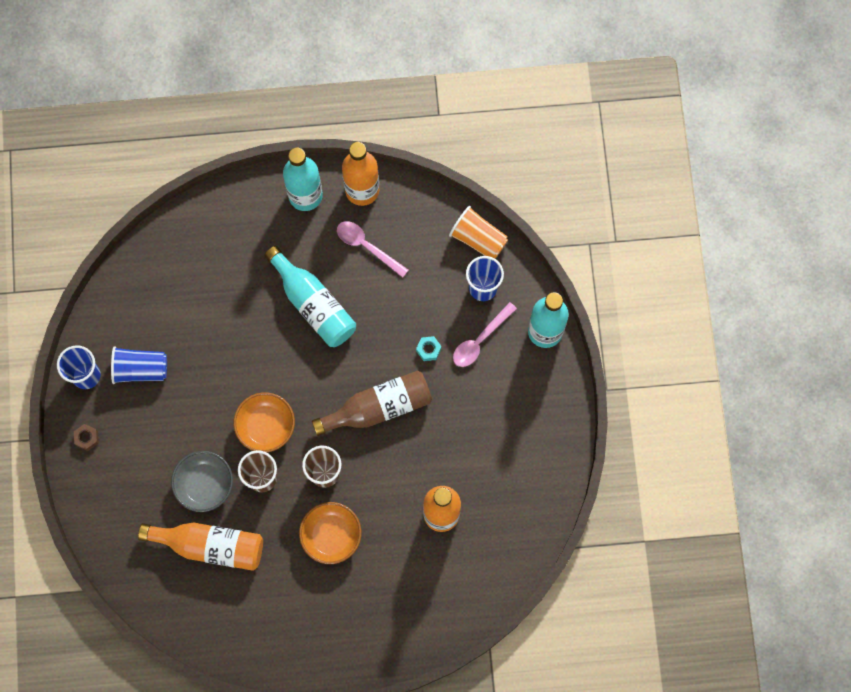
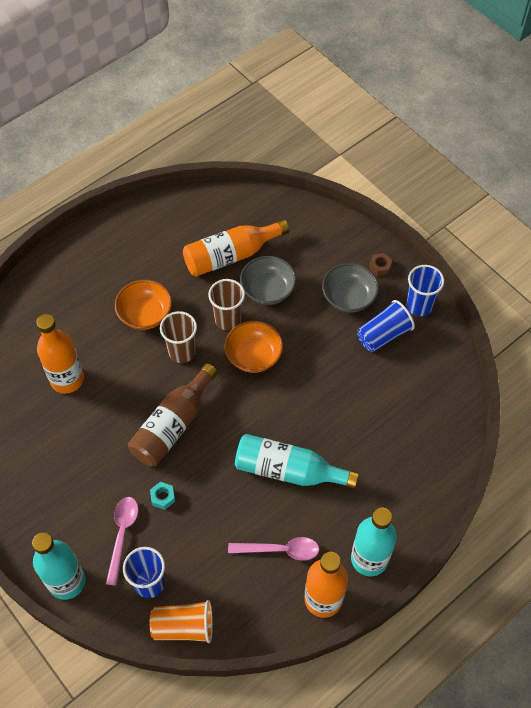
camera: 145 degrees right, 15 degrees down
(140, 426) = (348, 297): none -> grey bowl

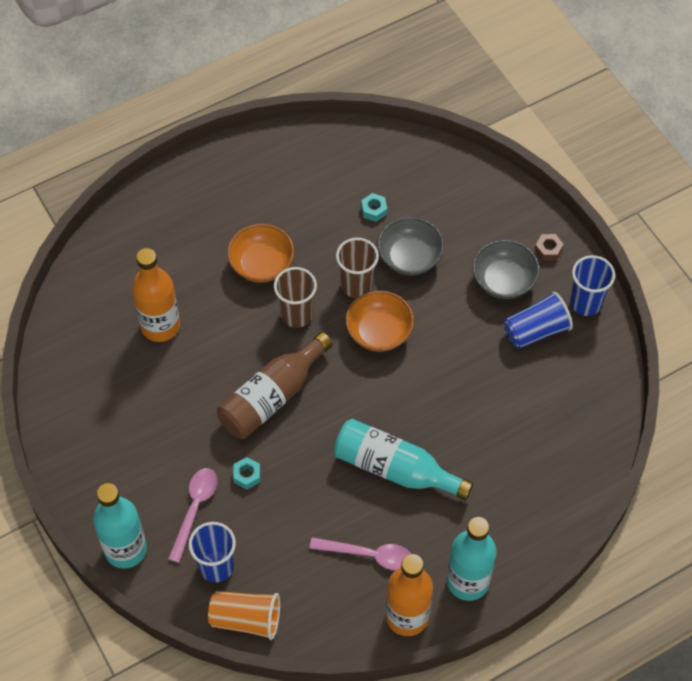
camera: 10 degrees right, 0 degrees up
(231, 255) = (374, 210): orange bottle -> turquoise nut

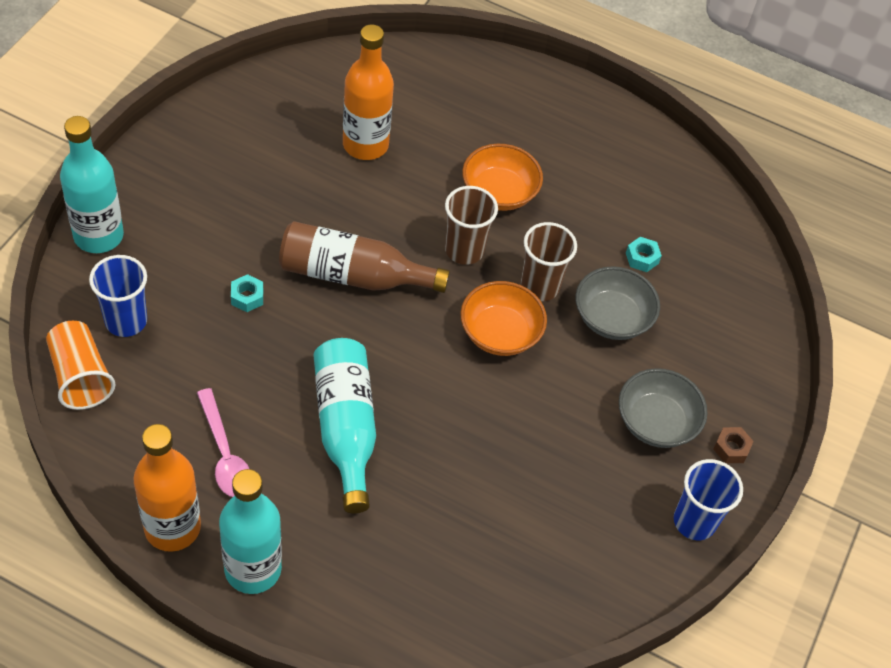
camera: 50 degrees right, 5 degrees down
(195, 509) = (179, 271): pink spoon -> none
(536, 331) = (618, 486): blue cup -> none

